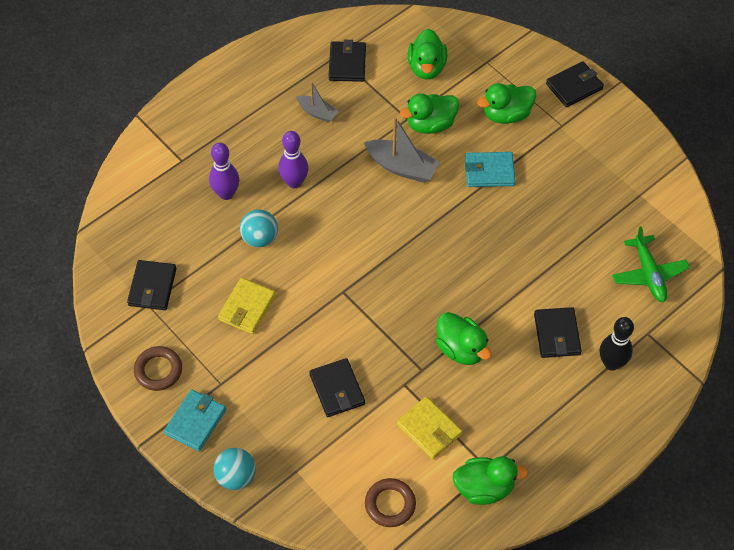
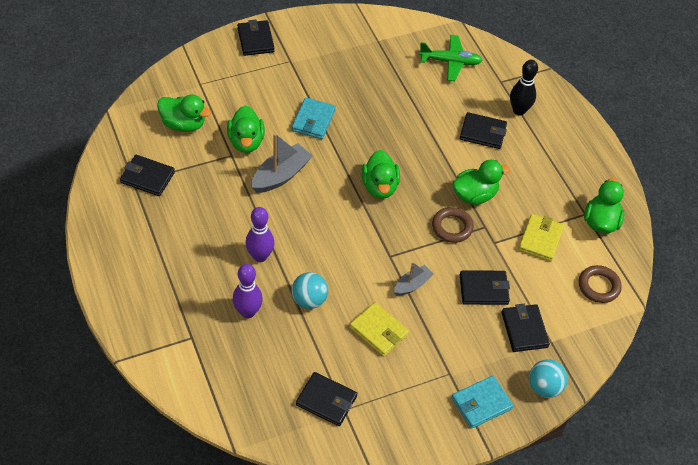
camera: 75 degrees left, 5 degrees down
(158, 370) = (419, 419): brown ring -> brown ring (452, 227)
(195, 422) = (481, 403): turquoise wallet -> turquoise wallet turned 75 degrees counterclockwise
(301, 441) = (524, 330): none -> black wallet
(317, 113) = (191, 216): grey boat -> grey boat (412, 285)
(429, 429) = (540, 239): yellow wallet -> yellow wallet turned 45 degrees counterclockwise
(506, 115) = (262, 90): green duck -> green duck (379, 187)

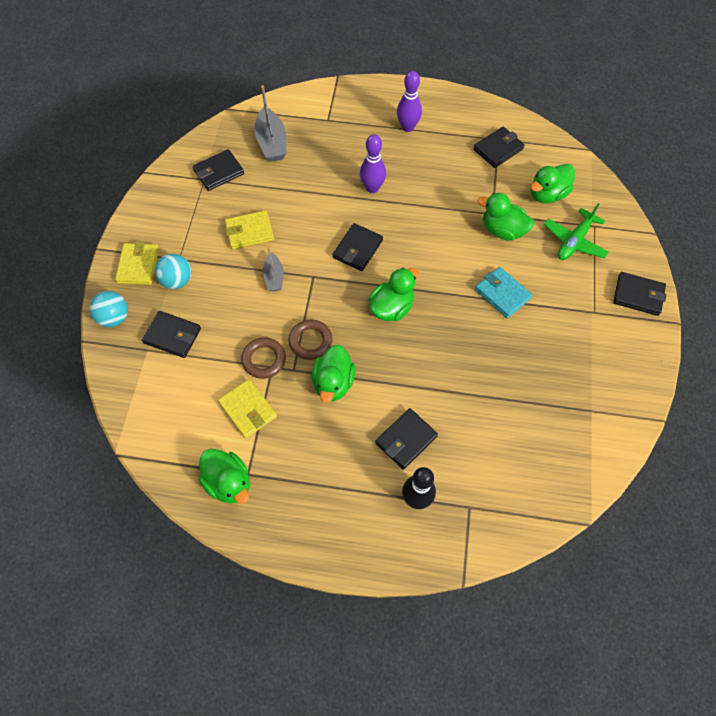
camera: 125 degrees right, 10 degrees up
(248, 312) = (326, 159): purple bowling pin -> purple bowling pin (407, 127)
(281, 175) = (448, 239): grey boat -> grey boat (272, 143)
(309, 300) = (309, 201): turquoise ball -> turquoise ball (177, 280)
(379, 187) = (391, 307): green duck -> green duck turned 105 degrees clockwise
(450, 62) = (525, 469): green plane -> green plane (574, 241)
(481, 403) = (138, 265): turquoise wallet -> yellow wallet
(483, 289) = (231, 328): black wallet -> black wallet (357, 249)
(598, 286) = (165, 427): brown ring -> brown ring (264, 360)

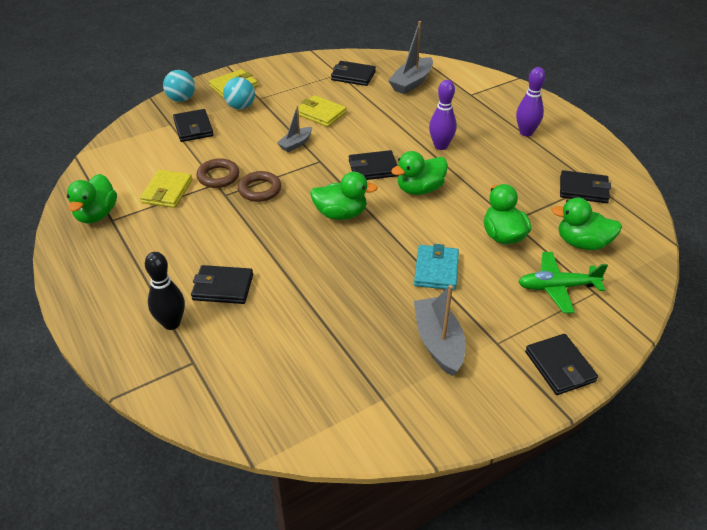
camera: 50 degrees right, 20 degrees down
(333, 383) = (235, 220): green duck -> green duck (419, 189)
(569, 344) = (438, 342): none -> grey boat

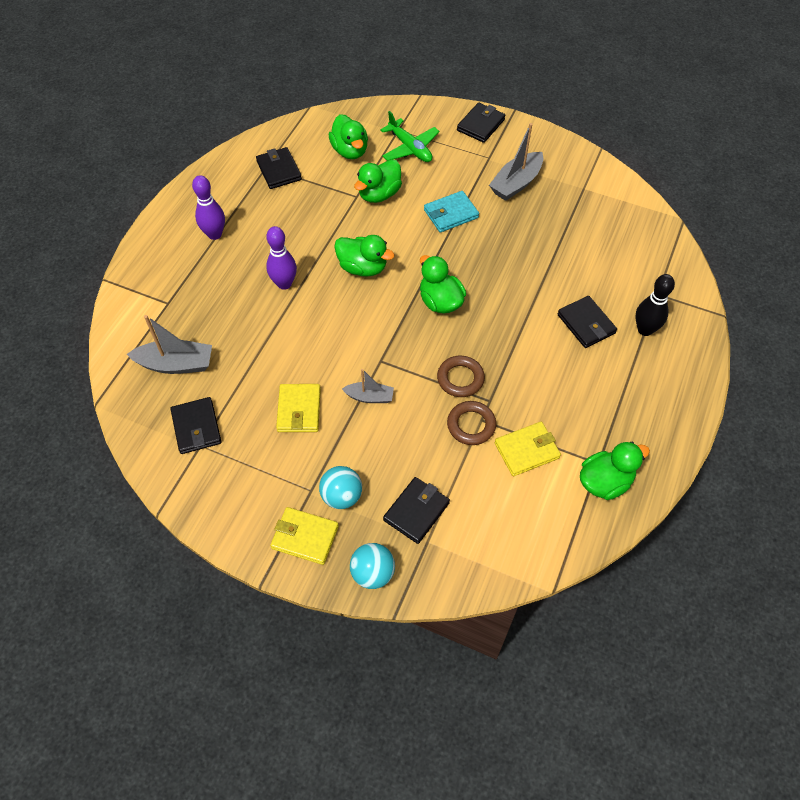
camera: 125 degrees left, 15 degrees up
(373, 168) = (359, 314): black wallet -> none

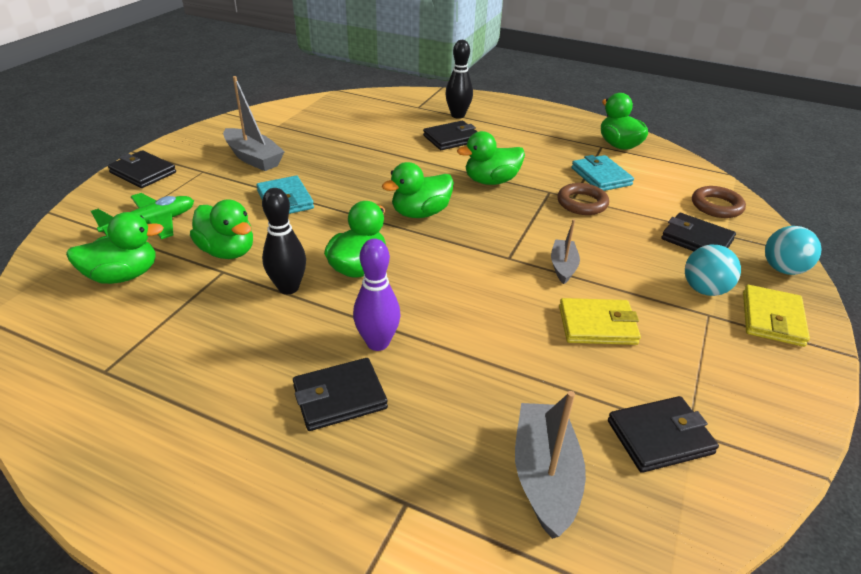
camera: 90 degrees left, 20 degrees down
(215, 234) = (247, 437): purple bowling pin -> none
(279, 170) = (123, 354): black wallet -> black wallet (340, 397)
(339, 232) = (288, 288): none -> black bowling pin
(460, 379) = (526, 206): brown ring -> brown ring (716, 206)
(502, 354) = (491, 181): none -> green duck
(526, 450) = (601, 176): yellow wallet -> turquoise wallet

